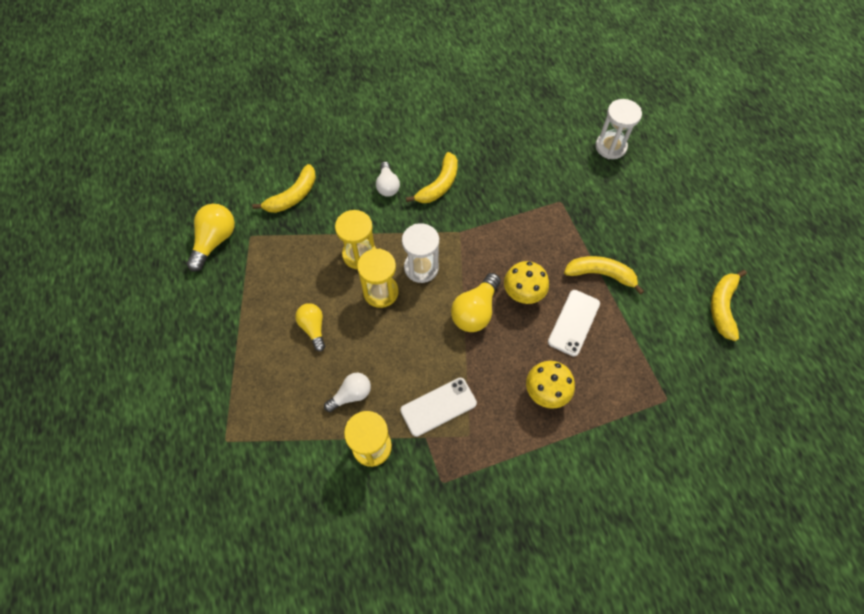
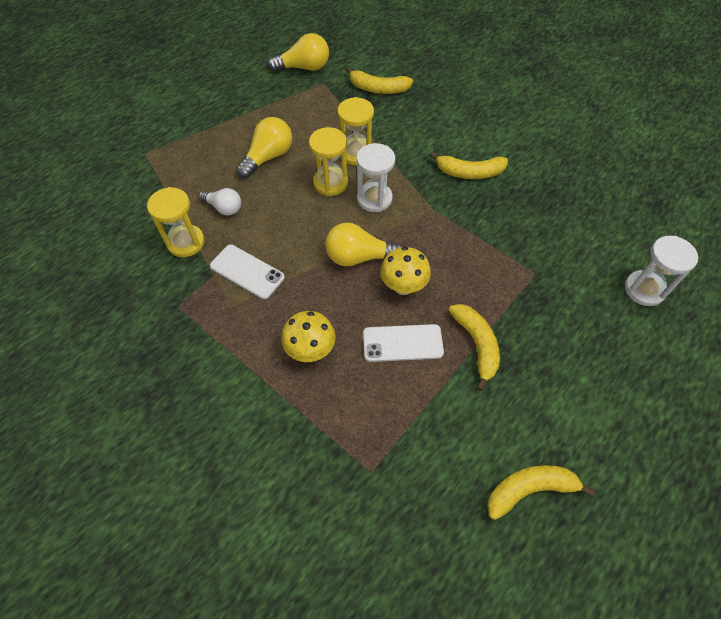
camera: 60 degrees right, 5 degrees down
(313, 328) = (268, 157): yellow light bulb -> yellow light bulb, size x1.52
(387, 186) = (438, 139): white light bulb -> none

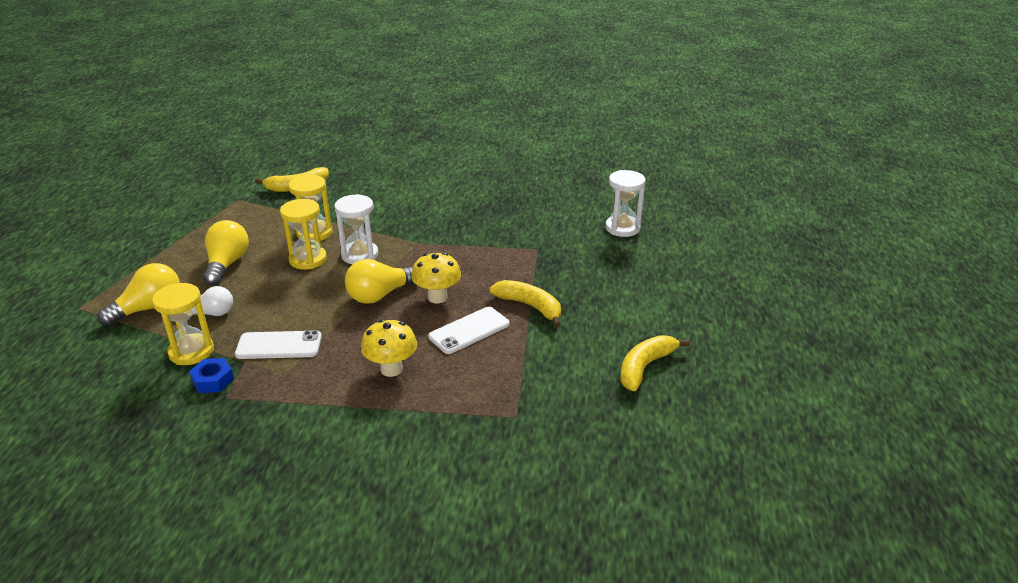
camera: 35 degrees left, 25 degrees down
(180, 282) = (213, 380): none -> blue nut
(304, 68) = (207, 195): yellow light bulb -> yellow light bulb (149, 308)
(469, 172) = (429, 211): yellow banana -> none

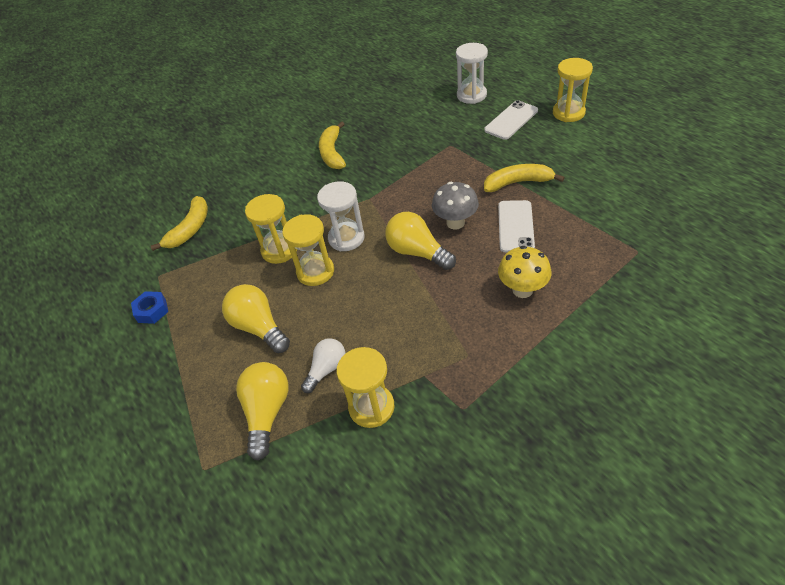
camera: 40 degrees left, 15 degrees up
(213, 380) = (430, 408): blue nut -> blue nut (152, 311)
(279, 345) = (423, 343): white phone -> white phone (511, 120)
(380, 295) = (417, 252): yellow light bulb -> yellow light bulb turned 120 degrees clockwise
(437, 297) = (455, 223): yellow mushroom -> grey mushroom
(645, 367) = (639, 167): yellow banana -> yellow banana (332, 153)
(672, 291) = (568, 113): none -> yellow hourglass

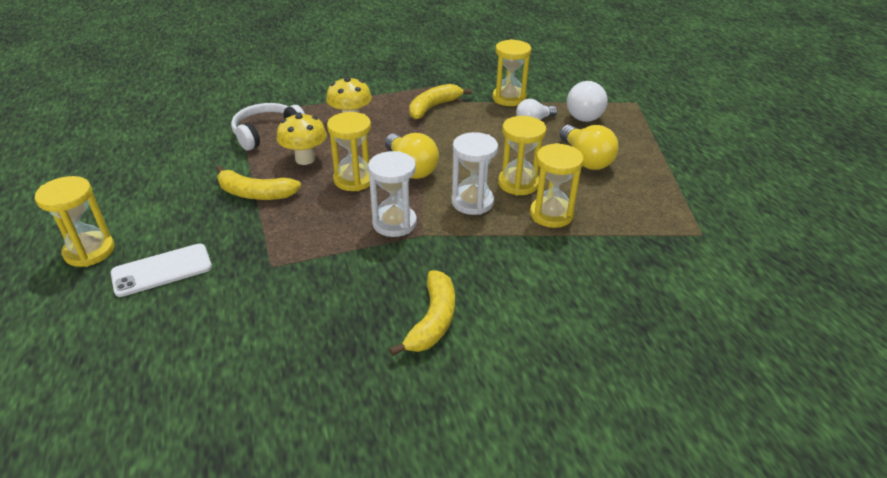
camera: 165 degrees left, 10 degrees down
(152, 311) = (700, 203): blue nut -> none
(190, 229) = (667, 277): yellow banana -> yellow banana (433, 107)
(267, 412) = (586, 114): yellow light bulb -> white light bulb
(455, 223) = (354, 179): grey mushroom -> yellow hourglass
(471, 95) = (150, 341): white hourglass -> white hourglass (394, 223)
(515, 226) = (305, 159): white phone -> yellow mushroom
(583, 240) = (267, 133): none -> white headphones

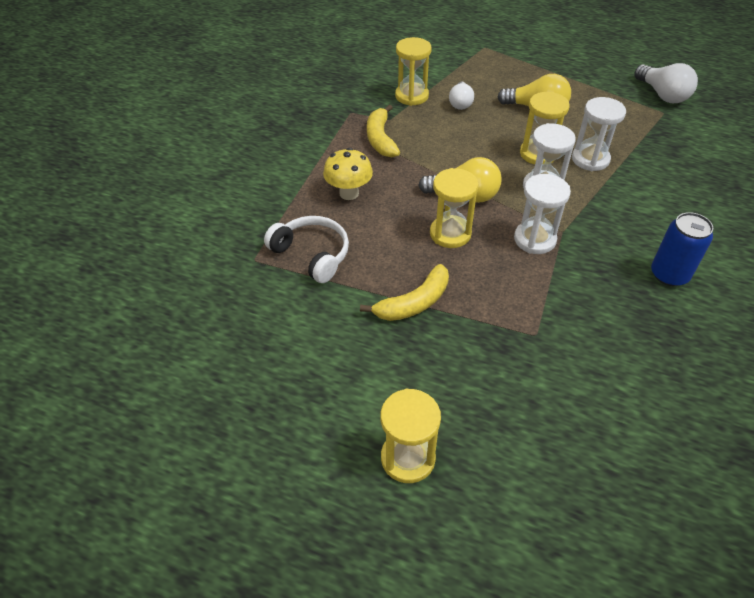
camera: 50 degrees left, 10 degrees up
(162, 270) = (485, 411): white phone -> none
(267, 133) = (312, 254): white headphones -> white headphones turned 135 degrees clockwise
(305, 159) = (387, 249): yellow mushroom -> none
(433, 320) = (669, 274): yellow banana -> blue can
(551, 214) = (590, 159): yellow hourglass -> white hourglass
(586, 114) = (476, 75): white light bulb -> white light bulb (662, 95)

